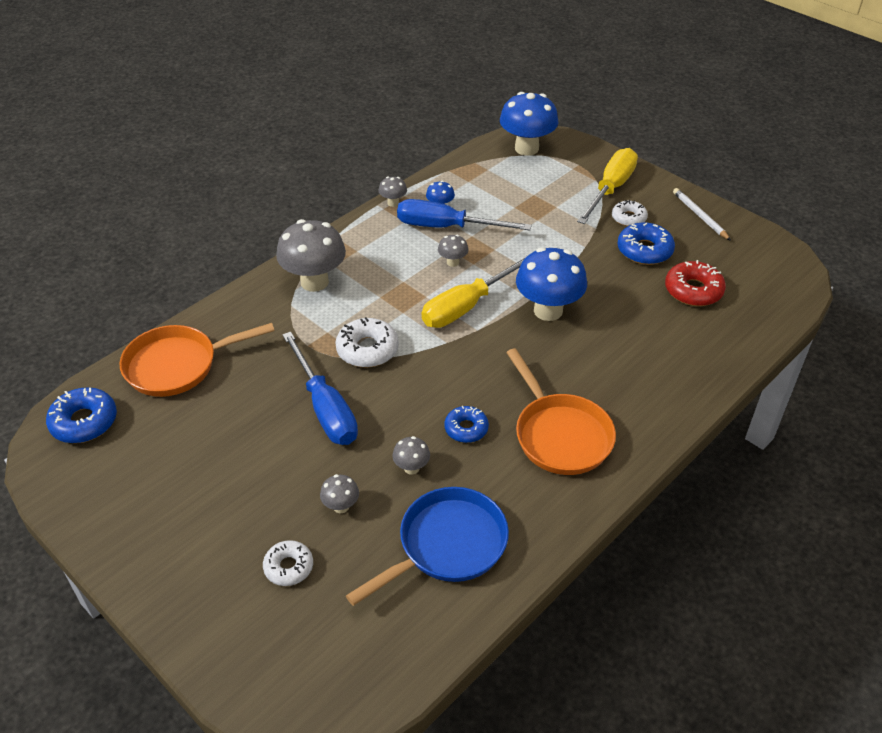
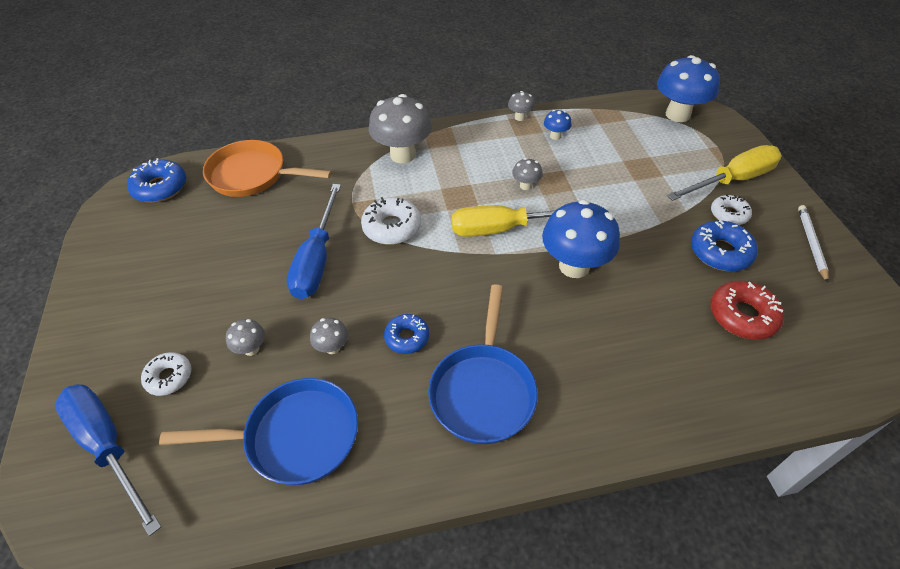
camera: 35 degrees right, 5 degrees up
(446, 227) = (546, 154): blue screwdriver -> blue screwdriver (108, 446)
(560, 435) = (483, 390): orange pan -> blue pan

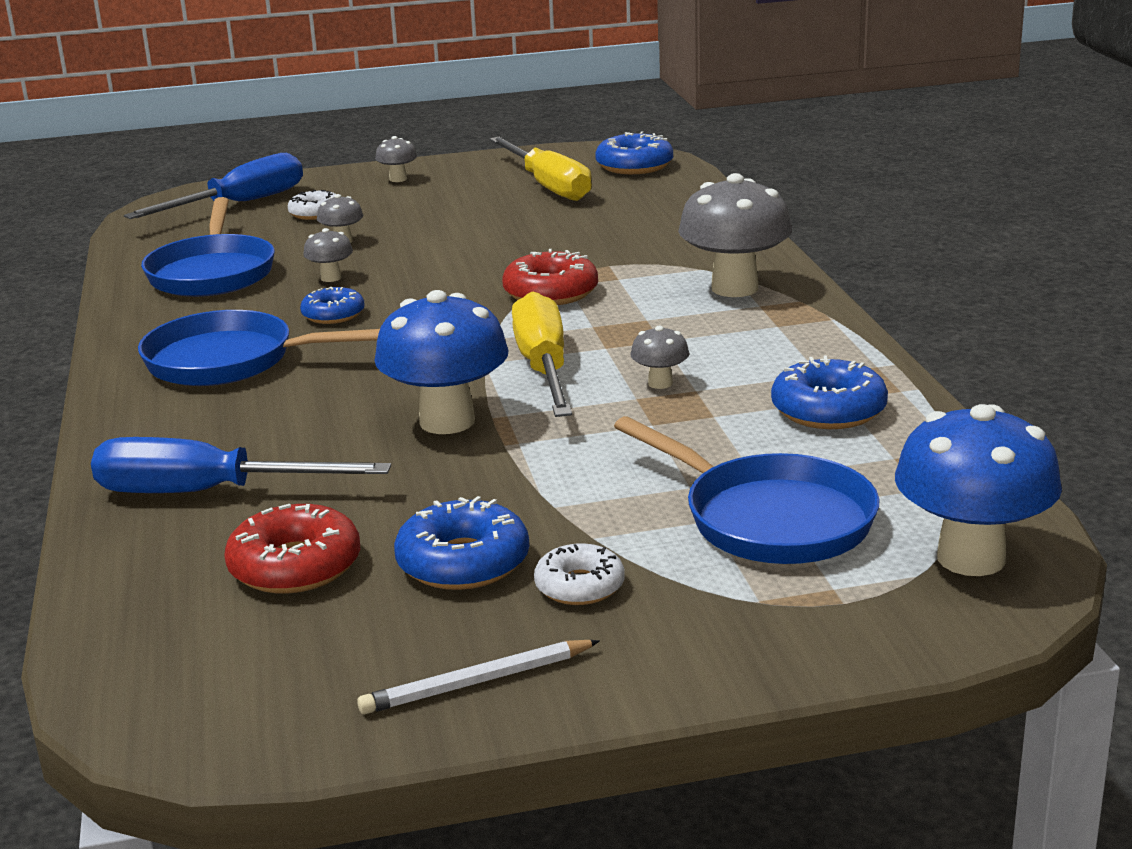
camera: 90 degrees right, 25 degrees down
(253, 175) = (666, 205): orange pan -> none
(317, 259) = (487, 256): blue screwdriver -> blue screwdriver (207, 493)
(392, 227) = (551, 293): white donut -> red donut
(520, 117) = (886, 376): grey mushroom -> grey mushroom (398, 179)
(555, 136) = (828, 410): blue mushroom -> blue donut
(659, 159) = (769, 519): none -> blue pan
(732, 180) = (703, 606): yellow screwdriver -> yellow screwdriver (548, 186)
(811, 243) = (477, 682): white pencil -> white pencil turned 150 degrees clockwise

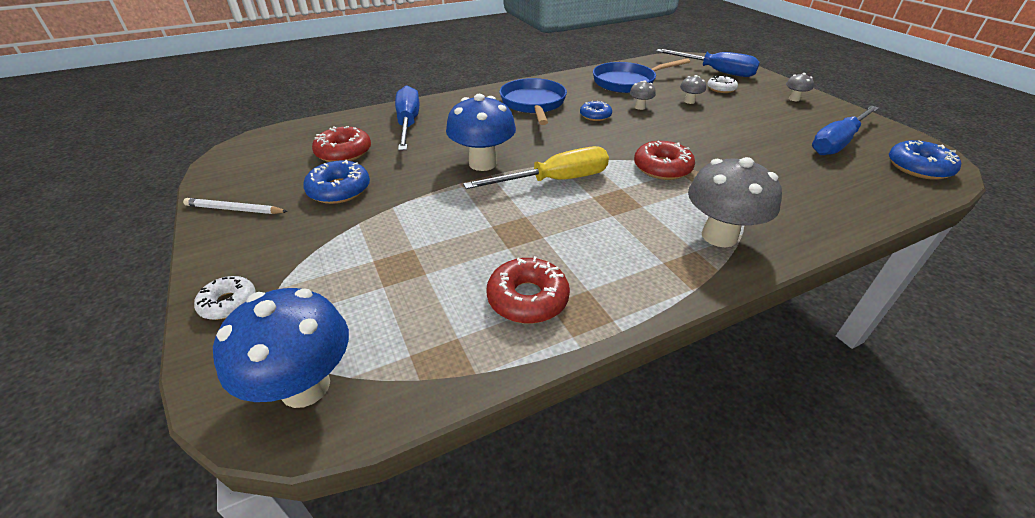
camera: 75 degrees right, 15 degrees up
(477, 682) = (235, 209): white pencil -> white pencil turned 45 degrees counterclockwise
(548, 186) = (837, 142): yellow screwdriver -> blue screwdriver
(579, 586) = (309, 225): white donut -> white donut (228, 303)
(660, 383) = (548, 222): grey mushroom -> none
(769, 519) = (371, 283): blue pan -> none
(828, 410) = (527, 298): blue donut -> red donut

